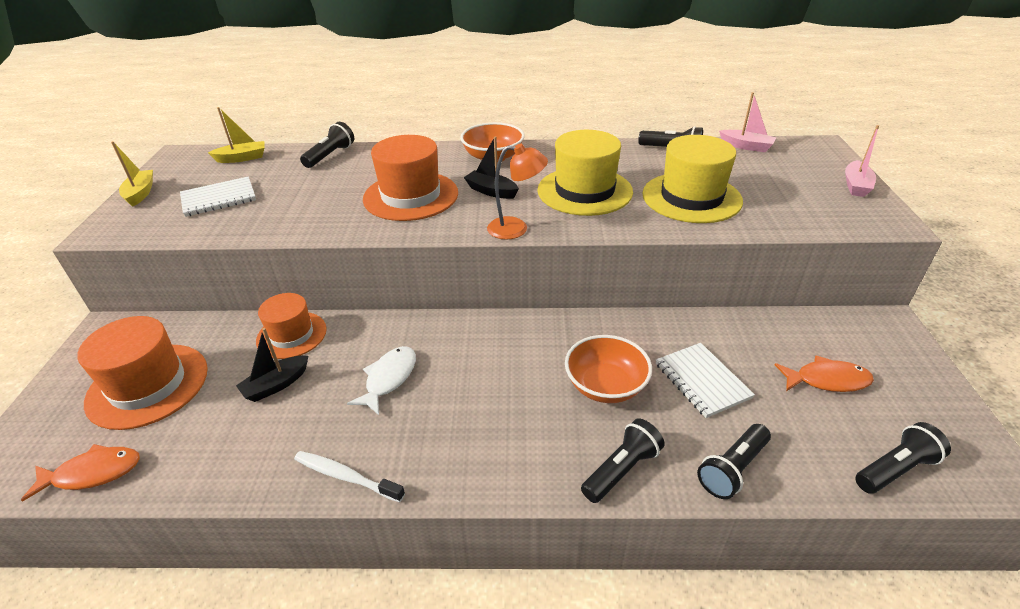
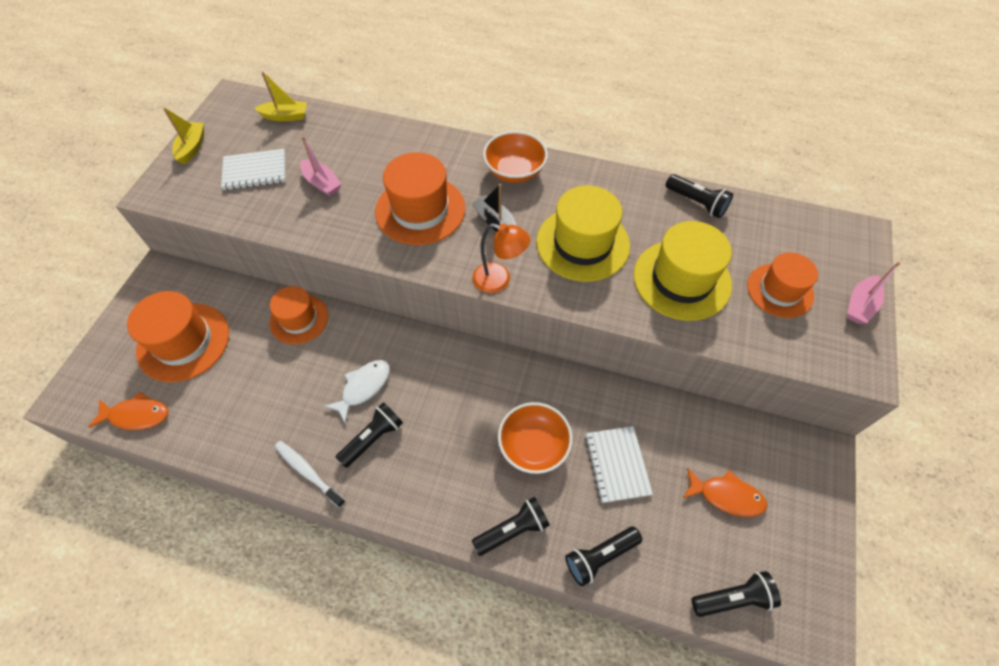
camera: 15 degrees right, 20 degrees up
(276, 385) = (276, 369): black boat -> none
(330, 155) = (364, 131): black flashlight -> black flashlight (373, 438)
(746, 146) = (778, 215): pink boat -> pink boat (322, 183)
(782, 189) = (780, 290): none -> orange hat

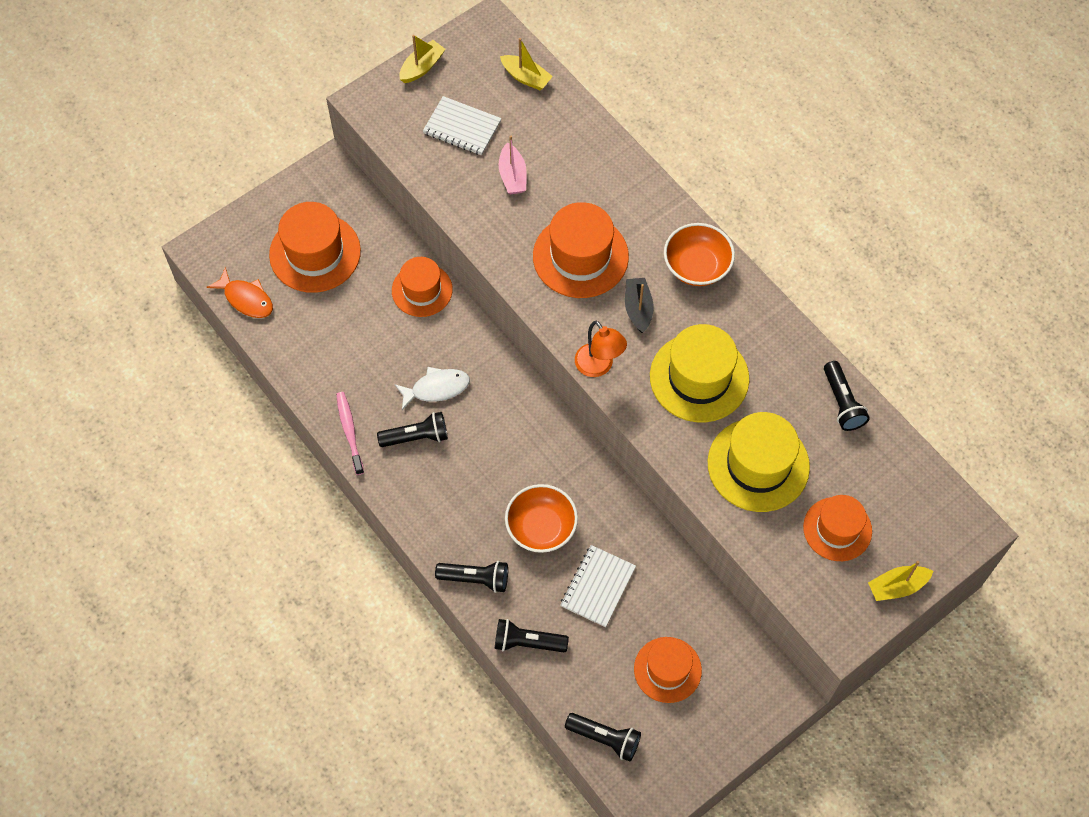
camera: 35 degrees right, 5 degrees up
(308, 472) = (349, 432): white toothbrush -> pink toothbrush
(726, 496) = (667, 669): orange fish -> orange hat
(860, 305) = (897, 586): pink boat -> yellow boat

